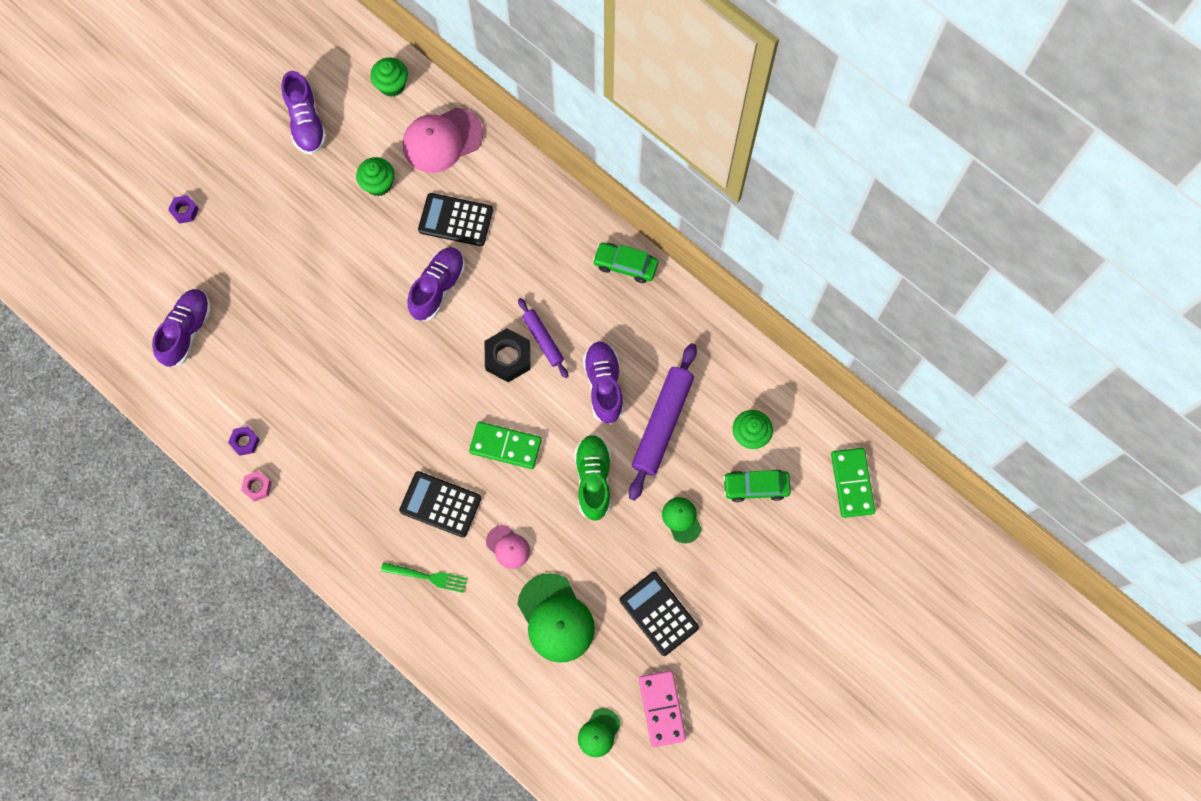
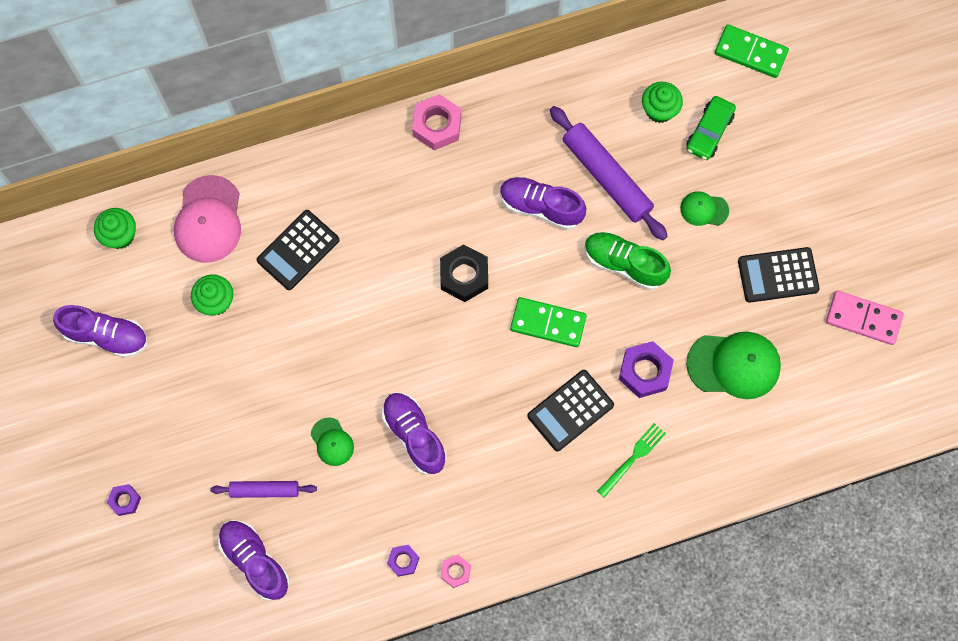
camera: 60 degrees left, 0 degrees up
(438, 288) = (356, 302): purple shoe -> purple shoe (414, 435)
(505, 446) = (548, 323): green domino -> green domino turned 60 degrees clockwise
(508, 547) = (645, 371): pink cap -> purple nut
(543, 340) = (465, 236): purple rolling pin -> purple rolling pin (264, 490)
(599, 733) = (856, 383): green cap -> green cap (332, 442)
(625, 265) = (437, 126): green car -> pink nut

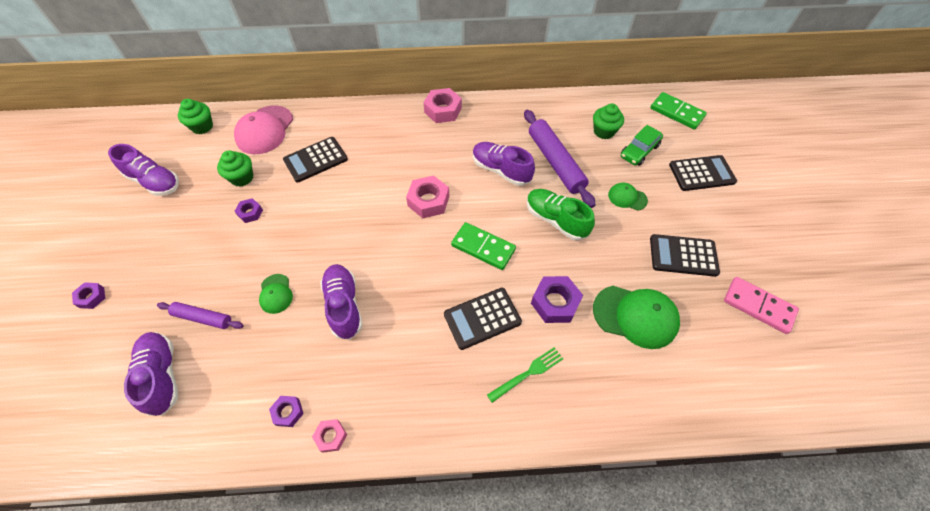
camera: 15 degrees right, 15 degrees down
(252, 348) = (250, 213): none -> purple nut
(464, 276) = (428, 201): black nut -> pink nut
(790, 149) = (701, 173): none -> black calculator

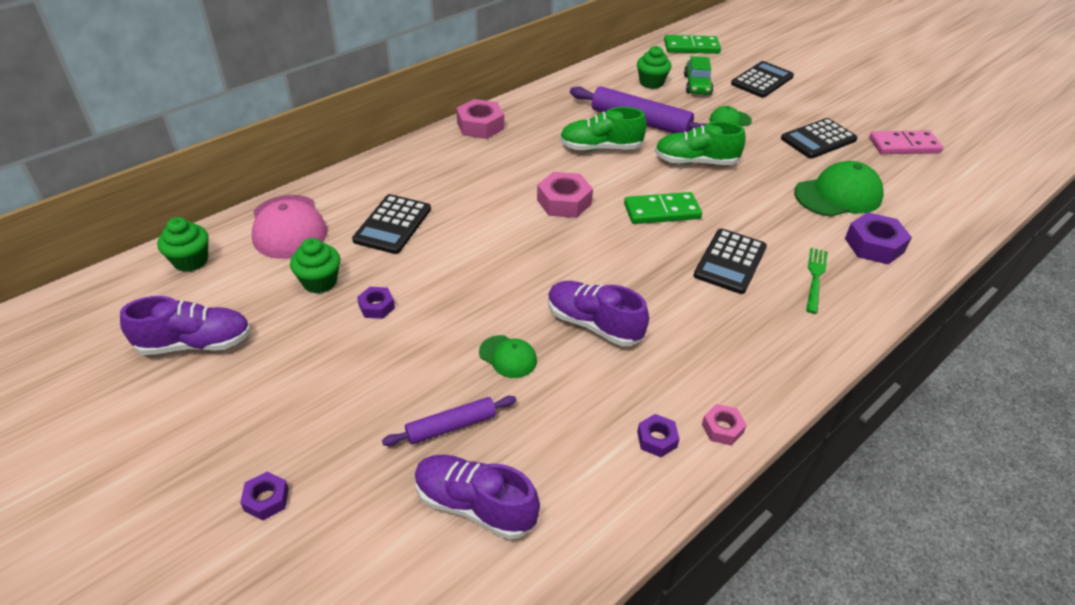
camera: 40 degrees left, 15 degrees down
(501, 170) = (600, 148): purple shoe -> green shoe
(555, 302) = (771, 218): purple nut -> purple nut (874, 245)

